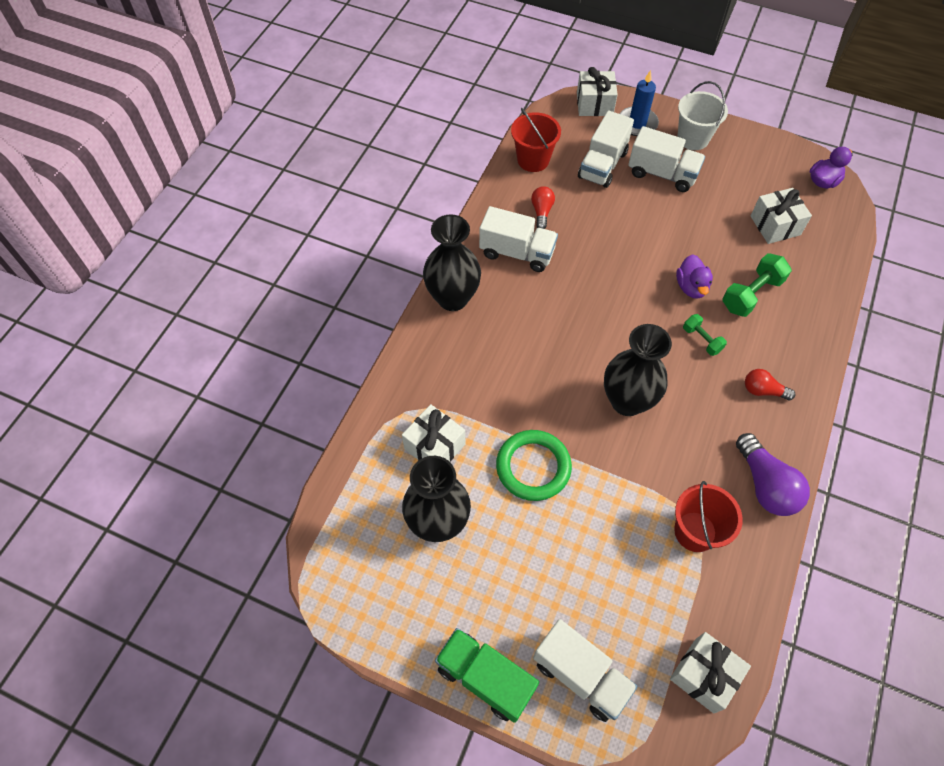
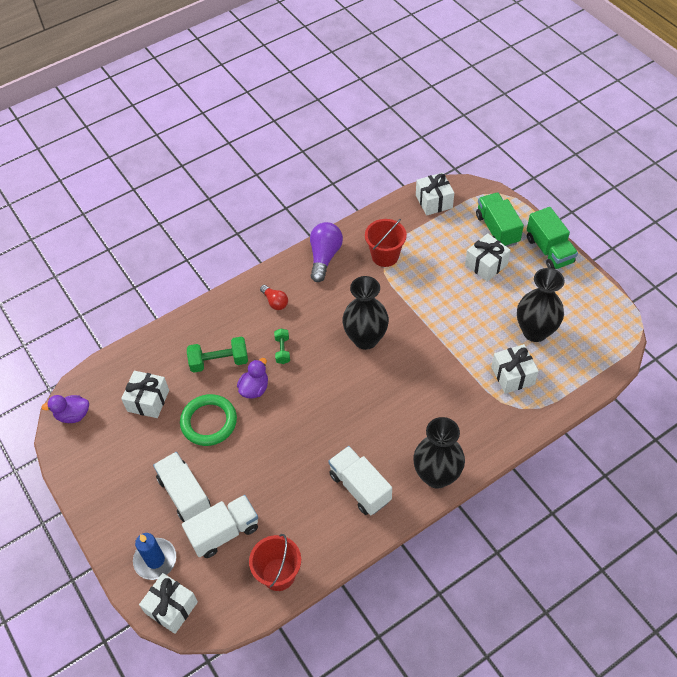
camera: 145 degrees left, 5 degrees down
(533, 467) = (455, 332): green ring -> green ring (209, 422)
(541, 212) = (312, 514): red light bulb -> none
(557, 596) = (486, 264): none -> white gift
(581, 675) = (497, 229): white truck -> green truck
(693, 138) = (126, 514): white bucket -> none

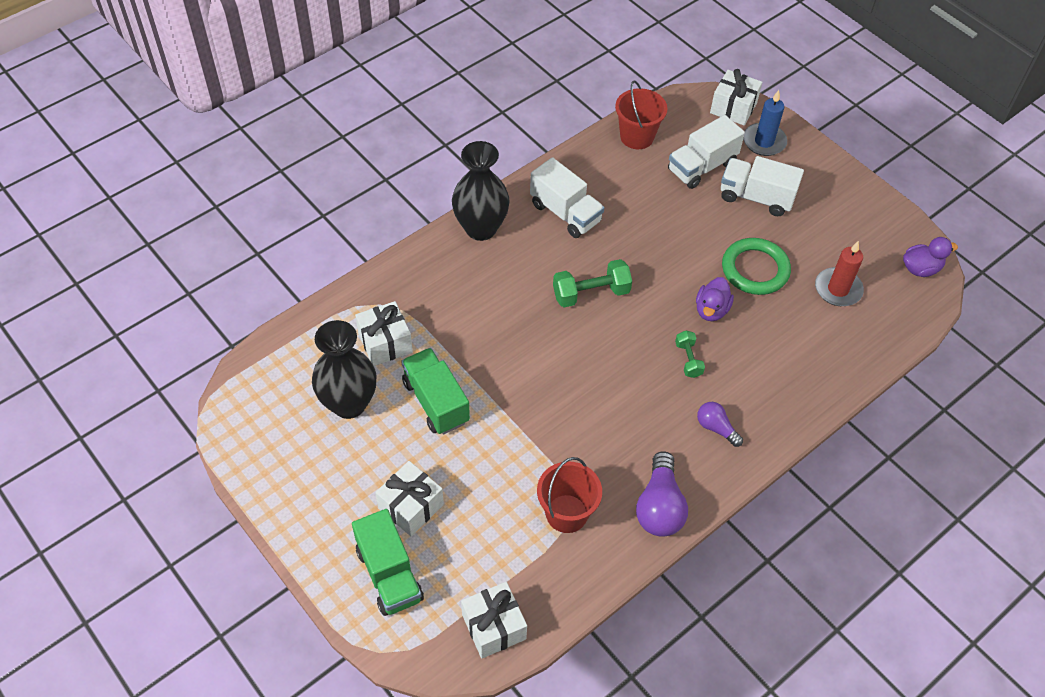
camera: 170 degrees right, 0 degrees up
(148, 400) = (838, 289): white gift -> red candle
(184, 494) = (756, 197): white truck -> white truck turned 150 degrees clockwise
(219, 361) = (767, 341): green dumbbell -> green dumbbell (591, 293)
(275, 302) = (716, 428): red light bulb -> purple light bulb
(365, 339) = (580, 381): black vase -> none
(549, 250) = (310, 538): green truck -> green truck (436, 402)

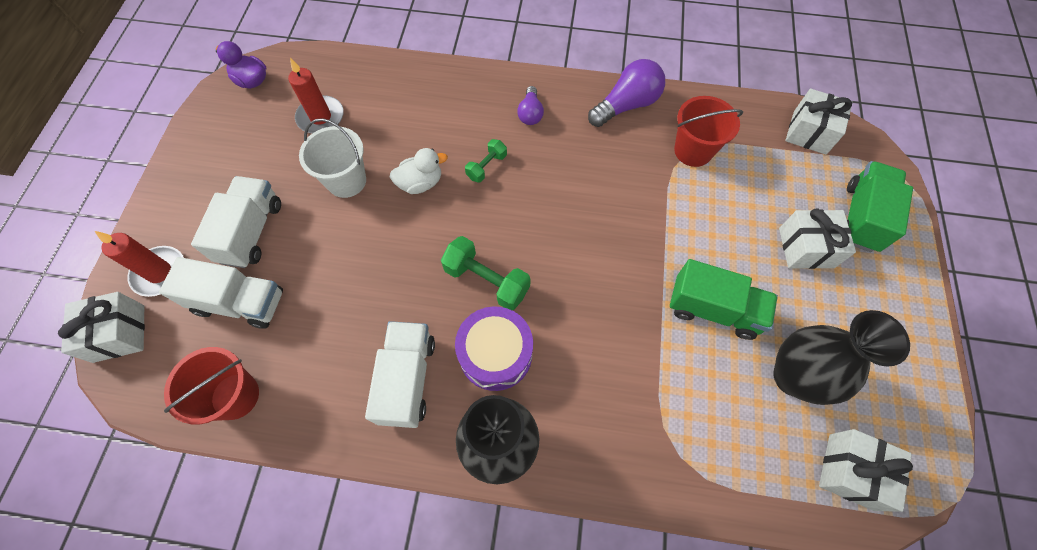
camera: 130 degrees left, 10 degrees up
(385, 343) = (710, 407): white gift -> white gift (850, 471)
(436, 402) = (713, 309): green truck -> green truck turned 90 degrees counterclockwise
(535, 263) = (495, 354): none -> purple drum
(711, 310) = (420, 183): purple duck -> white duck
(755, 269) = (346, 181): green ring -> white bucket
(756, 197) = (251, 232): white truck -> white truck turned 150 degrees counterclockwise
(764, 142) = (160, 273): blue candle -> red candle

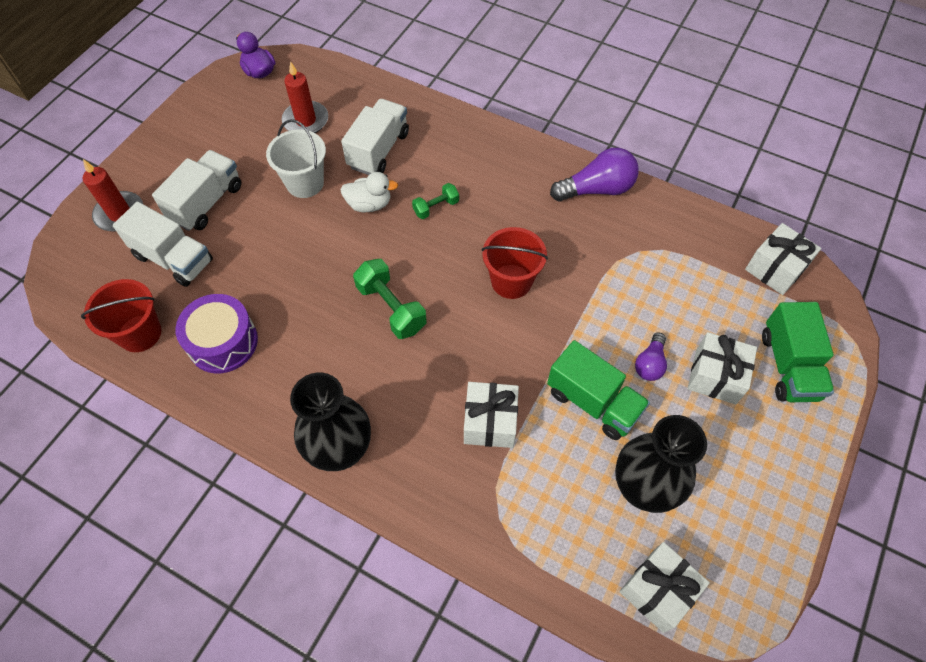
camera: 20 degrees right, 5 degrees down
(119, 333) = (69, 253): white gift -> white gift (490, 422)
(407, 379) = (285, 368): white truck -> white truck (378, 150)
(495, 354) = (371, 373): purple drum -> purple drum (223, 342)
(530, 113) = (499, 171): purple light bulb -> purple light bulb (650, 364)
(693, 151) = (644, 251): red bucket -> red bucket (511, 281)
(860, 217) = (789, 366): green truck -> green truck turned 135 degrees clockwise

